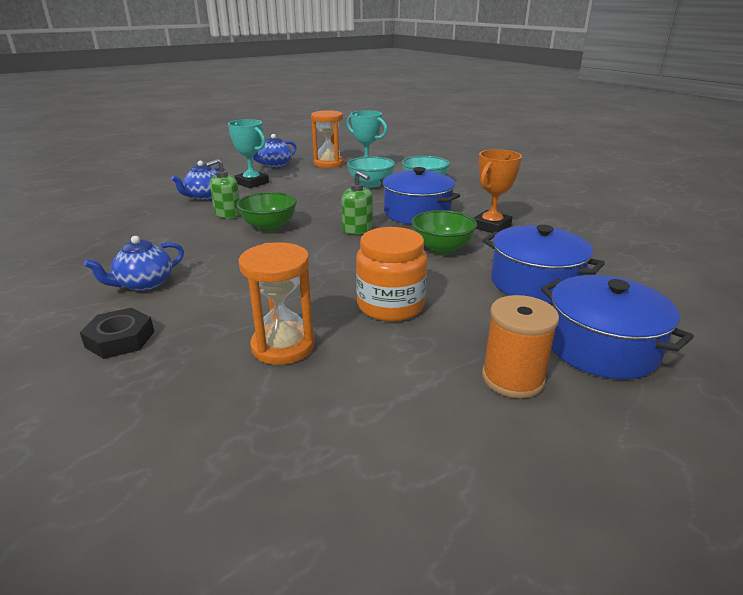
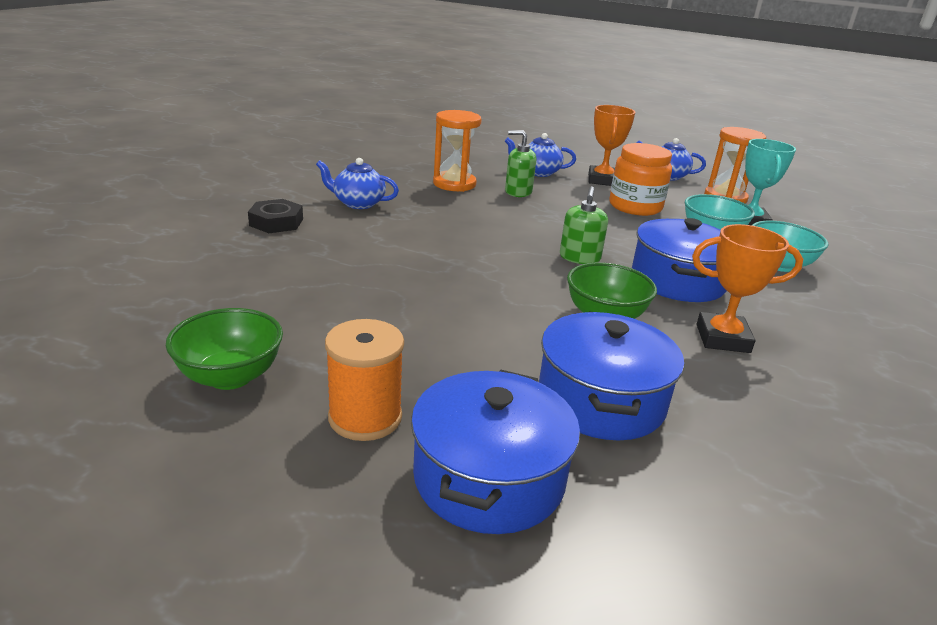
camera: 55 degrees right, 0 degrees up
(252, 183) = (602, 180): turquoise trophy -> orange trophy
(269, 227) = (519, 216): green bowl -> green bowl (230, 376)
(283, 346) = (319, 283): orange hourglass -> orange hourglass (454, 184)
(390, 305) = (438, 315): orange jar -> orange jar (635, 207)

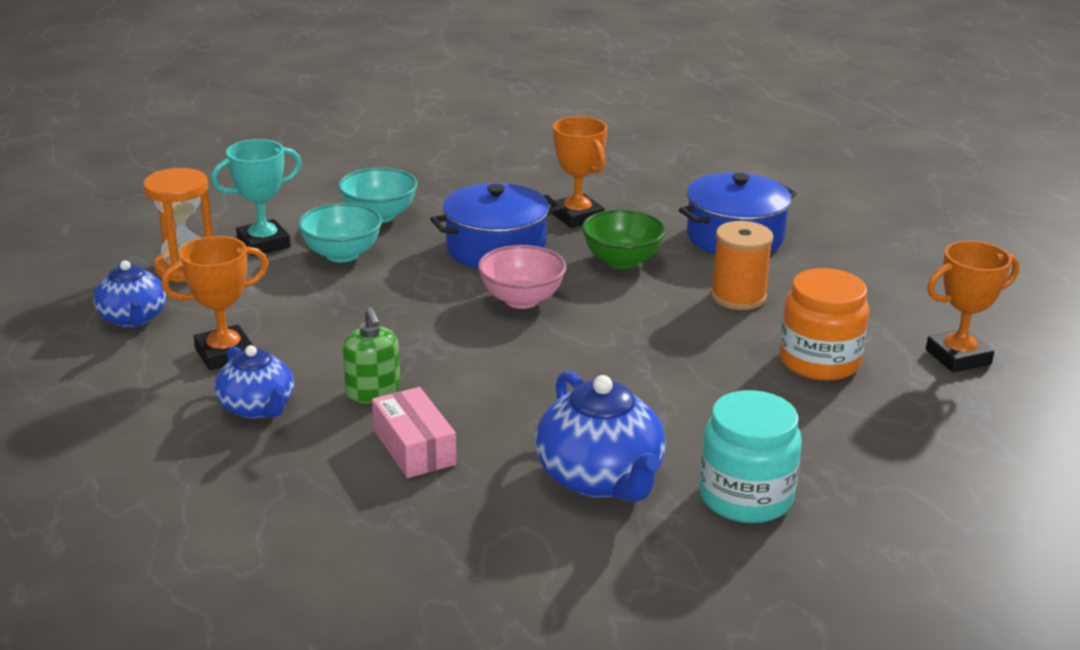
camera: 125 degrees left, 0 degrees up
(230, 376) = (958, 357): green bowl -> orange trophy
(276, 222) = (745, 497): black nut -> turquoise jar
(358, 203) = (600, 478): blue teapot -> blue teapot, size x1.56
(365, 417) = (893, 296): orange spool -> orange spool (738, 297)
(454, 184) = (414, 447): orange hourglass -> pink box
(489, 477) = (861, 246): blue pot -> none
(579, 258) = (521, 300): green soap dispenser -> pink bowl
(635, 207) = (310, 309): orange jar -> orange jar (819, 361)

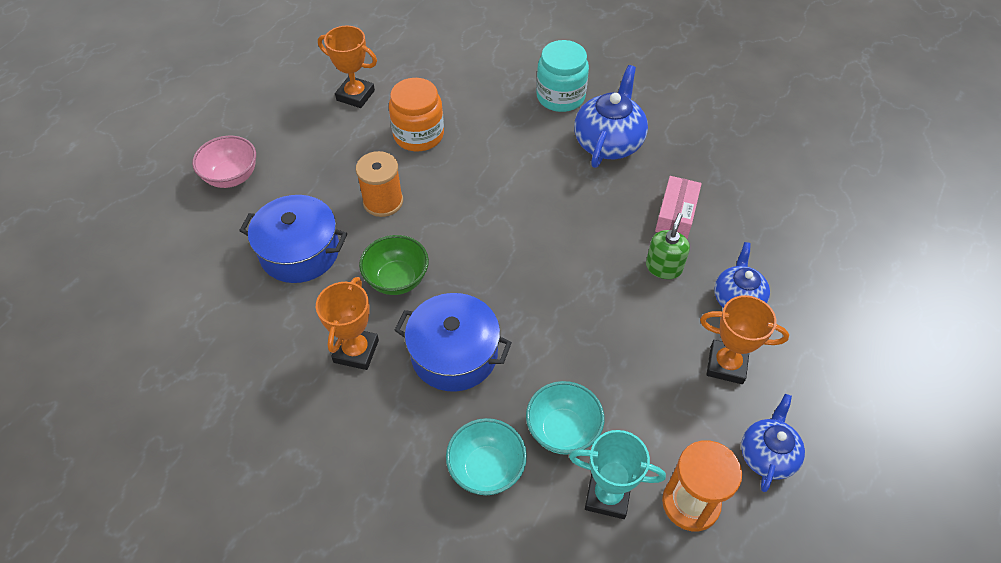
camera: 135 degrees left, 25 degrees up
(521, 300) = (500, 287): pink bowl -> pink bowl (232, 177)

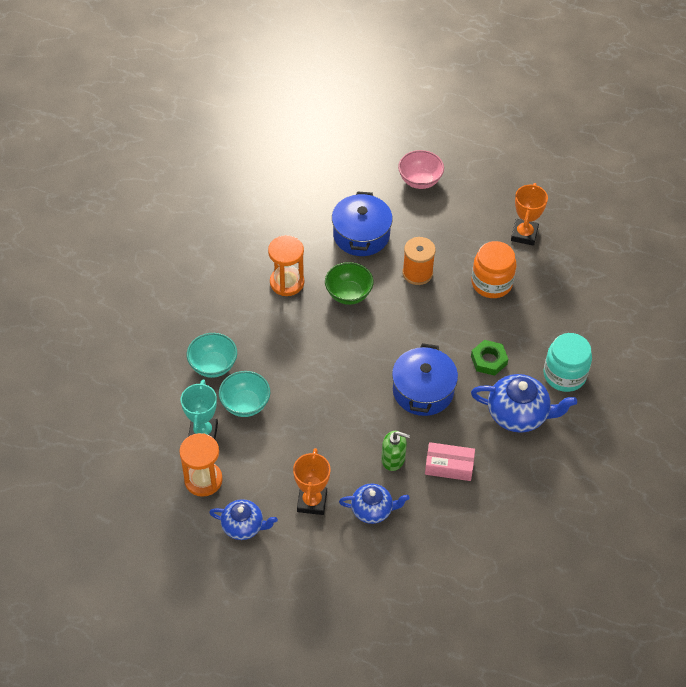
camera: 80 degrees right, 0 degrees up
(356, 351) = (287, 282): orange trophy -> orange hourglass
(454, 354) = (293, 336): blue pot -> blue pot (423, 390)
(530, 155) = (489, 360): none -> green nut

